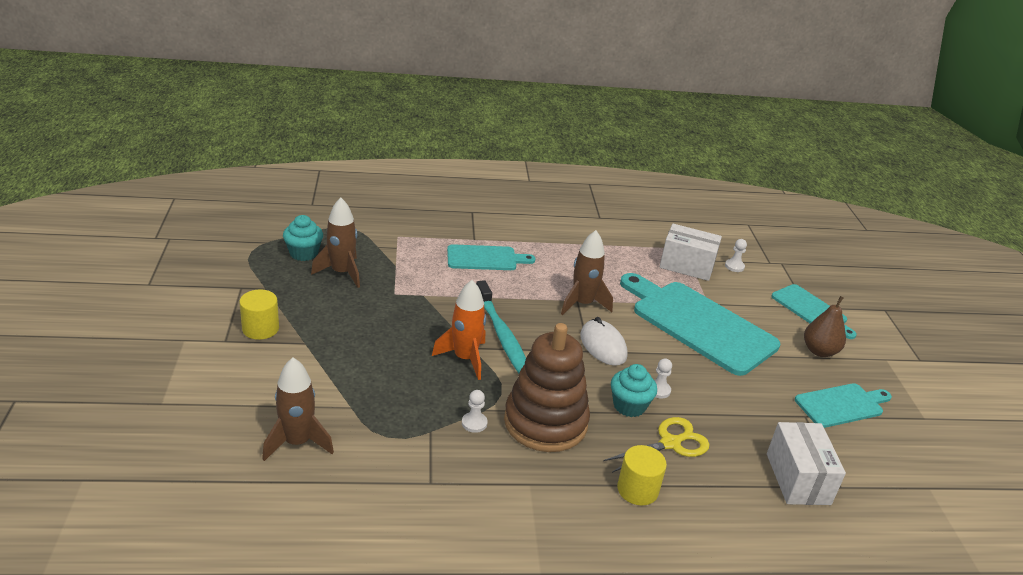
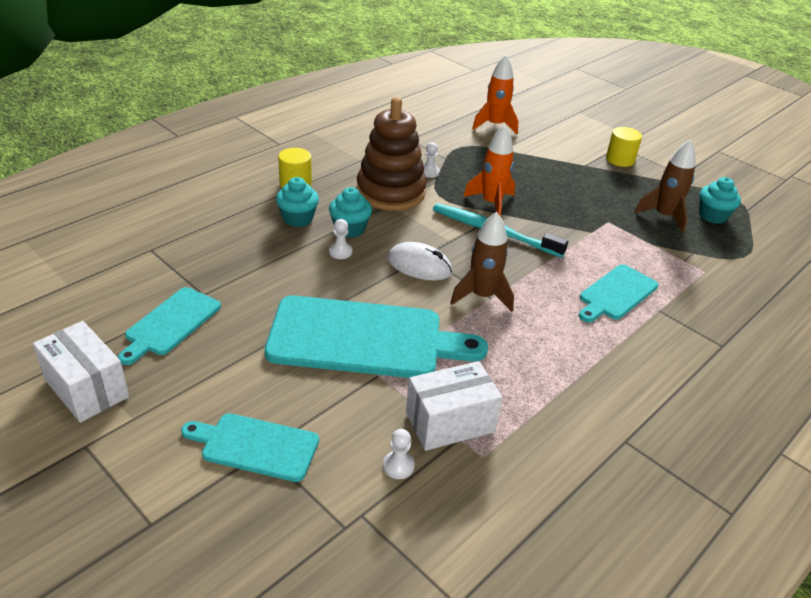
camera: 140 degrees right, 5 degrees up
(297, 442) = (495, 125): brown rocket -> orange rocket
(670, 443) = (298, 219): yellow scissors -> turquoise cupcake
(797, 479) = (187, 239): white box -> white box (87, 388)
(819, 351) = (218, 381): brown pear -> none

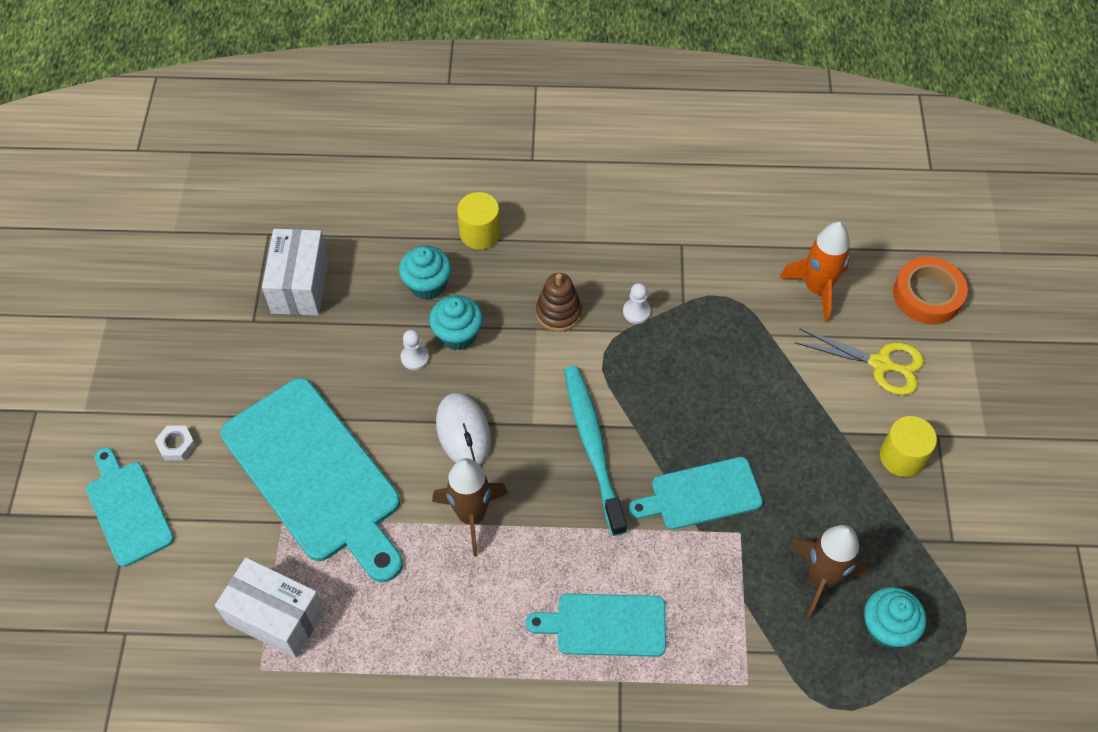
camera: 50 degrees right, 20 degrees up
(87, 388) = (85, 356): white box -> white box (300, 285)
(171, 324) = (198, 335): turquoise cutting board -> turquoise cutting board (701, 495)
(241, 387) = (176, 445): none -> white nut
(390, 192) = (558, 312): brown stacking toy -> brown stacking toy, size x0.50
(398, 466) = (194, 618): white pawn -> none
(491, 203) = (643, 407): orange rocket -> none
(540, 107) = (927, 295): none -> orange tape
(561, 136) = (880, 364): none -> yellow scissors

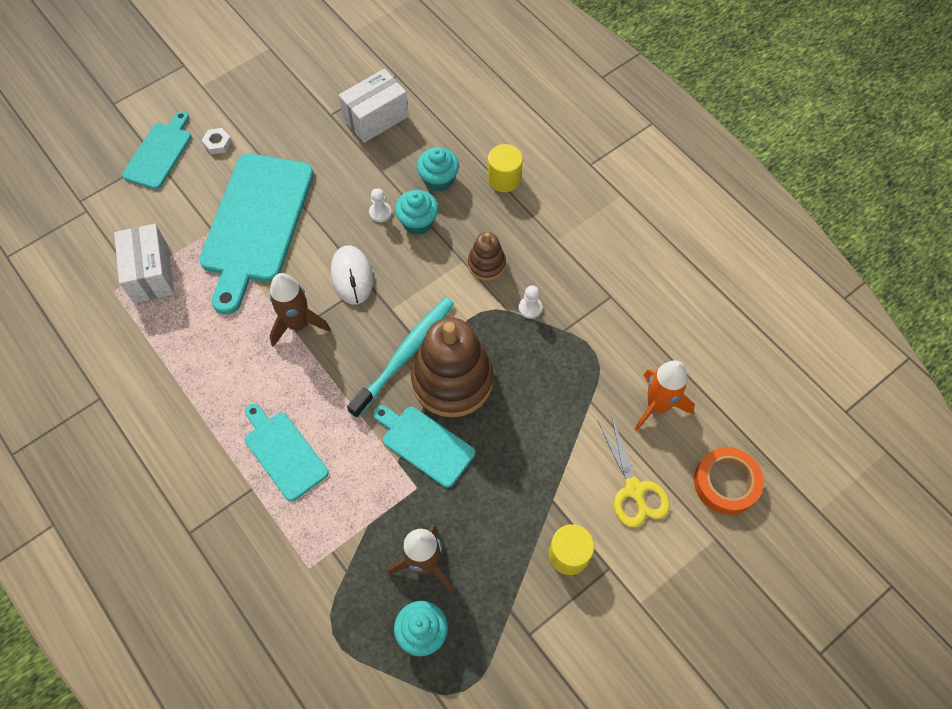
camera: 50 degrees right, 5 degrees up
(463, 431) = (352, 276): white mouse -> white mouse turned 45 degrees counterclockwise
(654, 426) = (452, 380): none -> brown stacking toy

